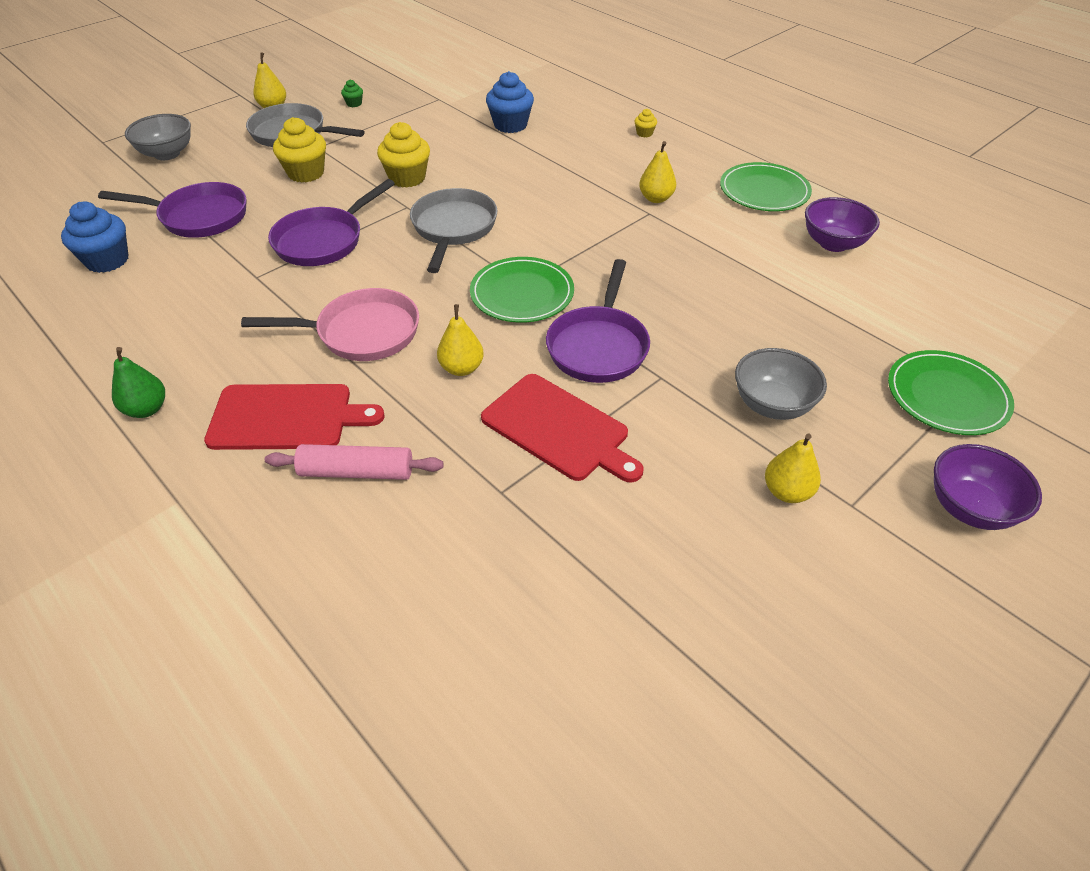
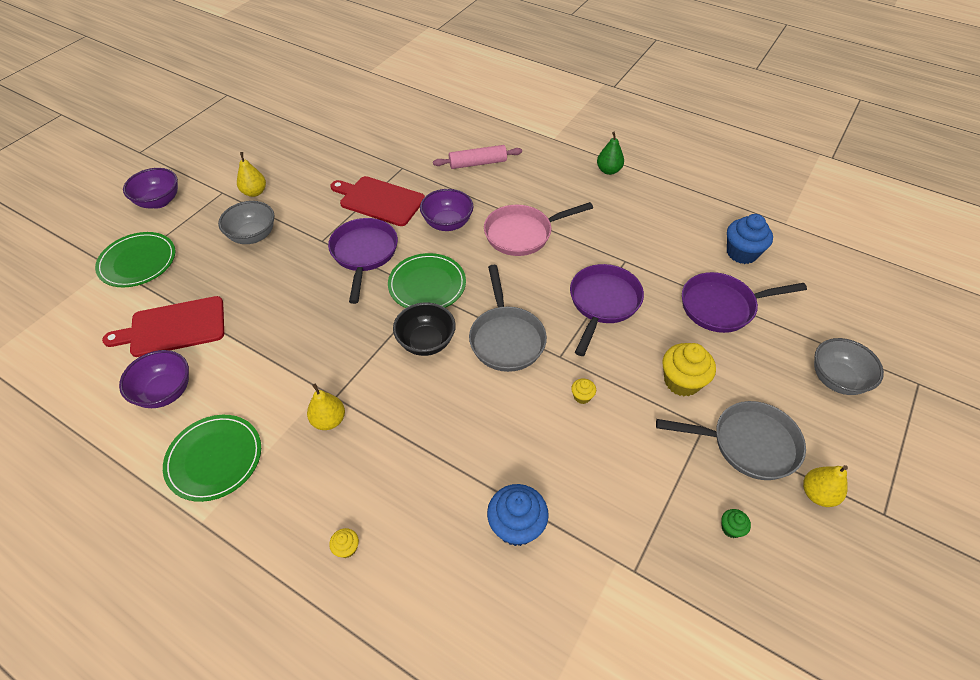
camera: 165 degrees right, 5 degrees up
(286, 417) = (531, 180): red cutting board -> red cutting board (173, 327)
(407, 178) = (582, 396): yellow cupcake -> yellow cupcake, size x0.47
(461, 368) = (447, 223): yellow pear -> purple bowl
(542, 239) = (426, 342): none -> black bowl

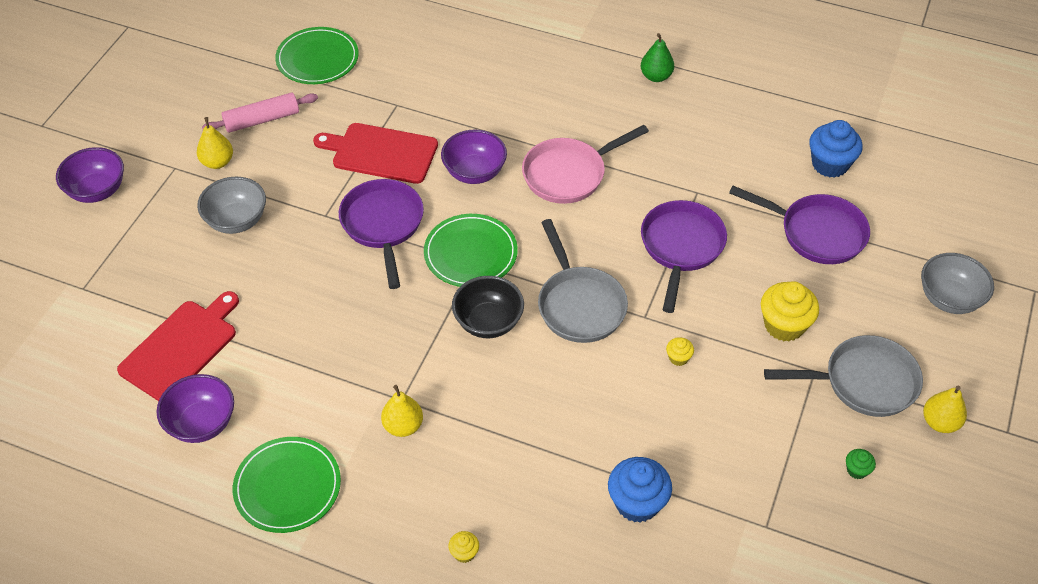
camera: 10 degrees left, 0 degrees up
(138, 262) = (102, 273): green plate -> green plate (317, 59)
(173, 327) = (181, 348): red cutting board -> red cutting board turned 150 degrees clockwise
(478, 163) = (491, 86): pink rolling pin -> pink rolling pin (262, 120)
(722, 306) = (816, 233): purple pan -> purple pan turned 135 degrees counterclockwise

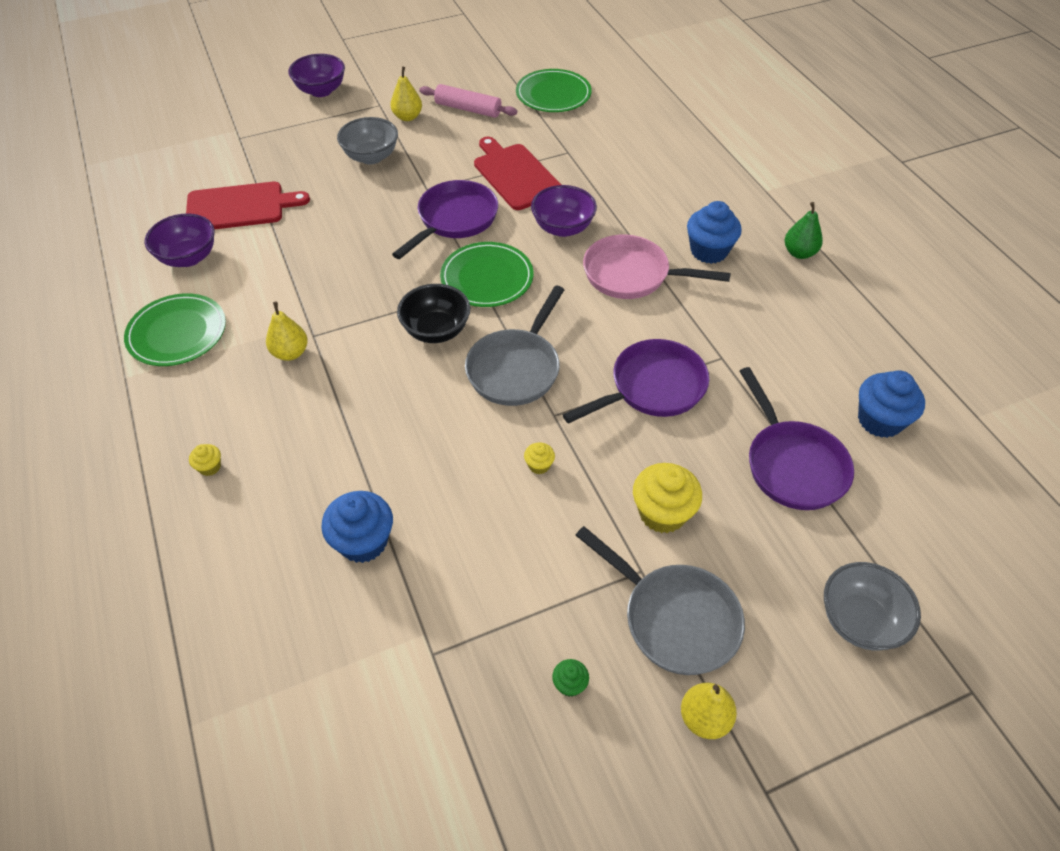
camera: 45 degrees right, 0 degrees up
(597, 117) = (709, 251): none -> blue cupcake

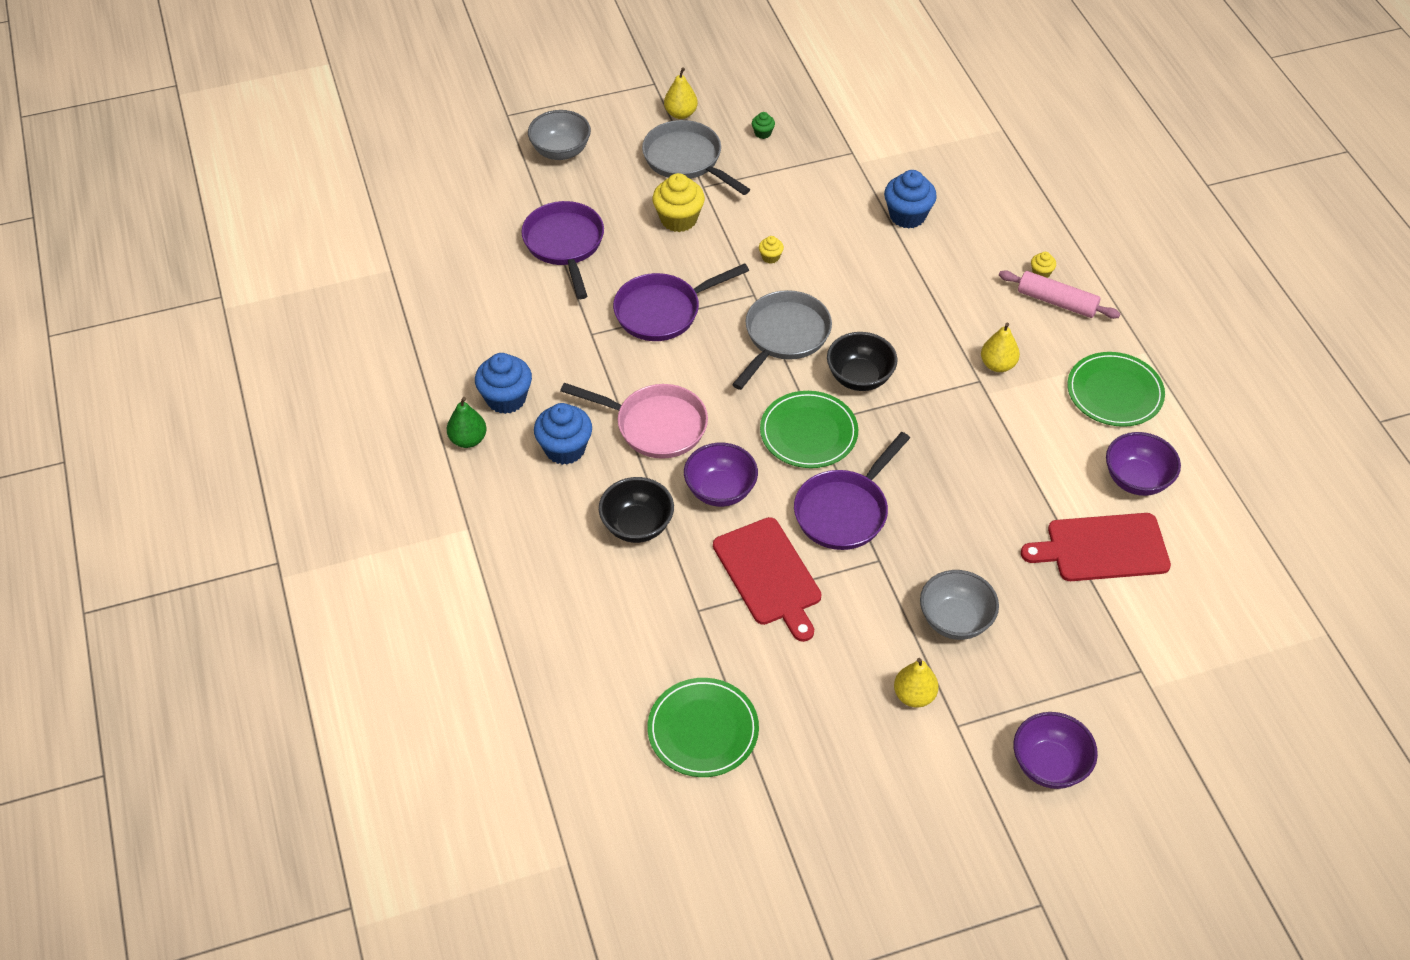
camera: 175 degrees left, 0 degrees up
(468, 109) = (828, 706): pink rolling pin -> pink rolling pin (1056, 302)
(628, 200) = (637, 525): none -> black bowl
(879, 420) = (476, 272): blue cupcake -> blue cupcake (506, 398)

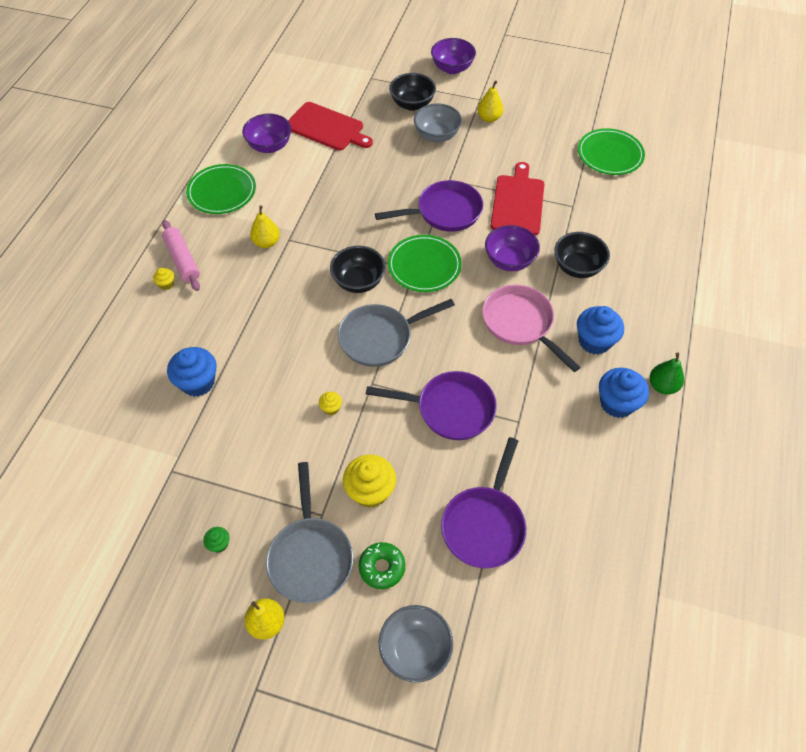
camera: 145 degrees left, 5 degrees up
(625, 180) = (382, 567): none -> green donut
(1038, 656) = (412, 104): none -> black bowl

